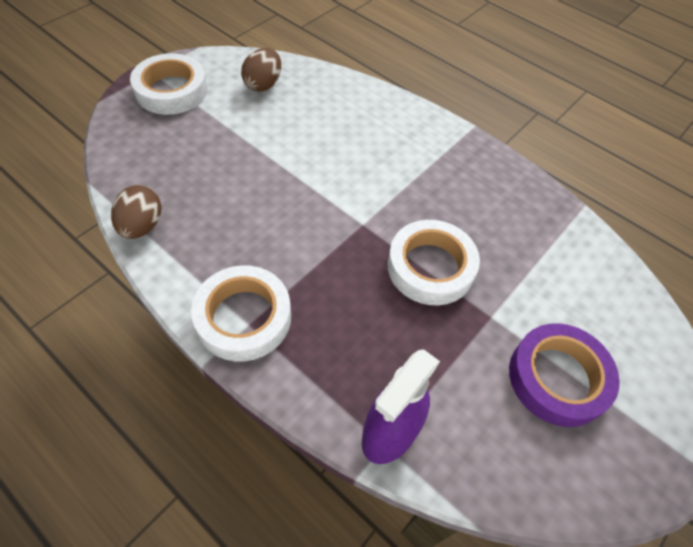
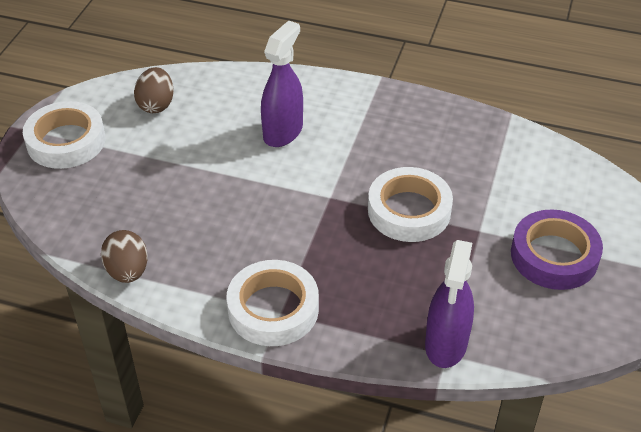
camera: 20 degrees left, 10 degrees down
(356, 146) = (283, 132): none -> purple spray bottle

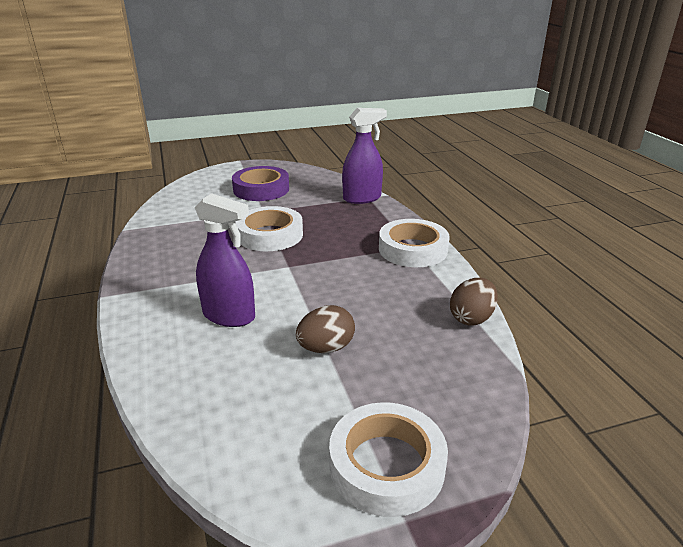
camera: 125 degrees left, 15 degrees down
(156, 105) = (255, 424): brown egg -> brown egg (326, 348)
(283, 132) = (229, 316): purple spray bottle -> purple spray bottle turned 150 degrees counterclockwise

